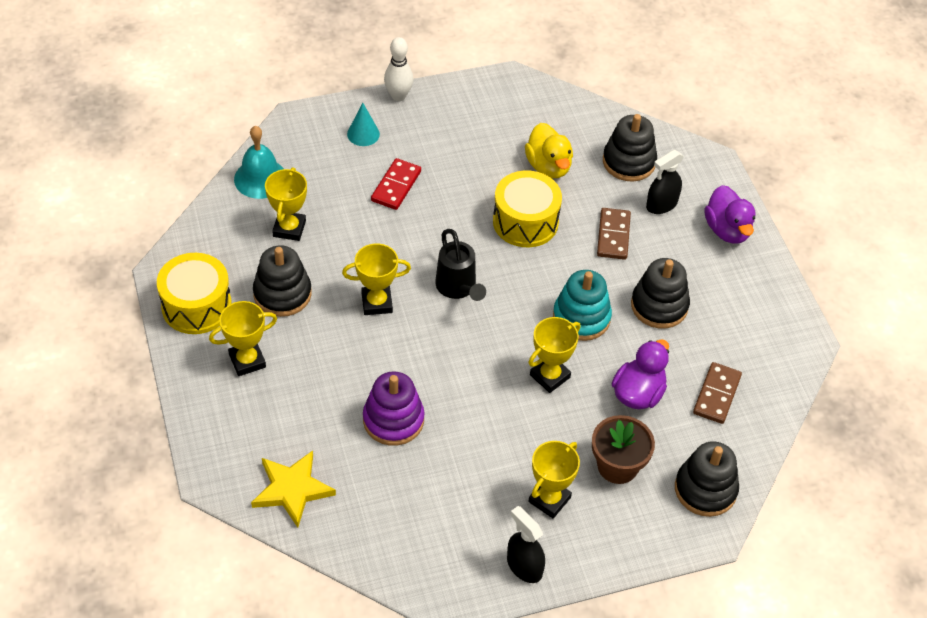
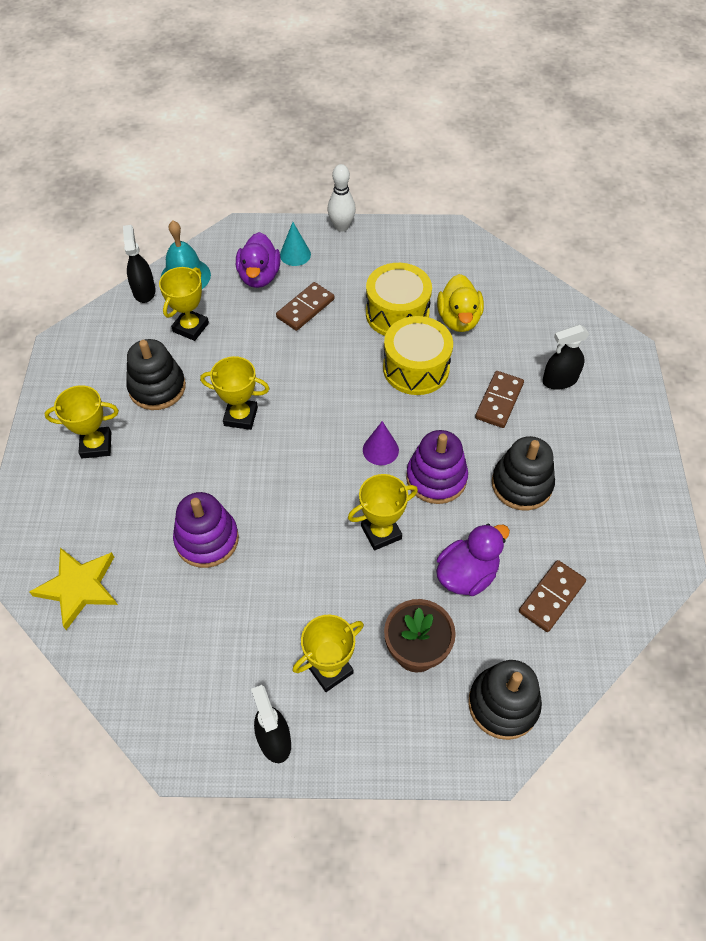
camera: 20 degrees right, 5 degrees up
(196, 306) = (75, 381): yellow drum -> yellow drum (397, 313)
(224, 202) = (144, 291): none -> black spray bottle
(396, 186) = (305, 308): red domino -> brown domino
(458, 288) = (324, 419): black watering can -> none
(521, 304) = (380, 450): none -> purple cone
(581, 318) = (436, 478): turquoise stacking toy -> purple stacking toy
(629, 162) = (540, 331): black stacking toy -> none
(727, 230) = (620, 421): purple duck -> purple duck (259, 276)

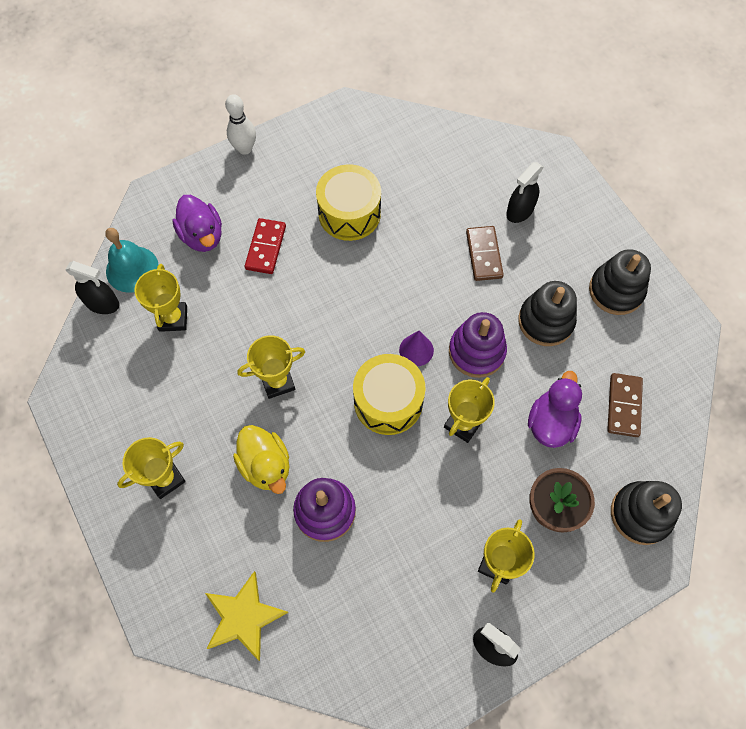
camera: 30 degrees left, 10 degrees up
(144, 291) = (102, 303): black spray bottle -> black spray bottle turned 150 degrees clockwise
(157, 388) = (183, 394): black stacking toy -> black stacking toy (616, 291)
(295, 254) = (221, 197): turquoise cone -> none
(305, 308) = (265, 247): brown domino -> red domino
(416, 368) = (398, 258): yellow drum -> yellow drum (388, 401)
(458, 319) = (405, 193): yellow duck -> yellow duck (266, 465)

